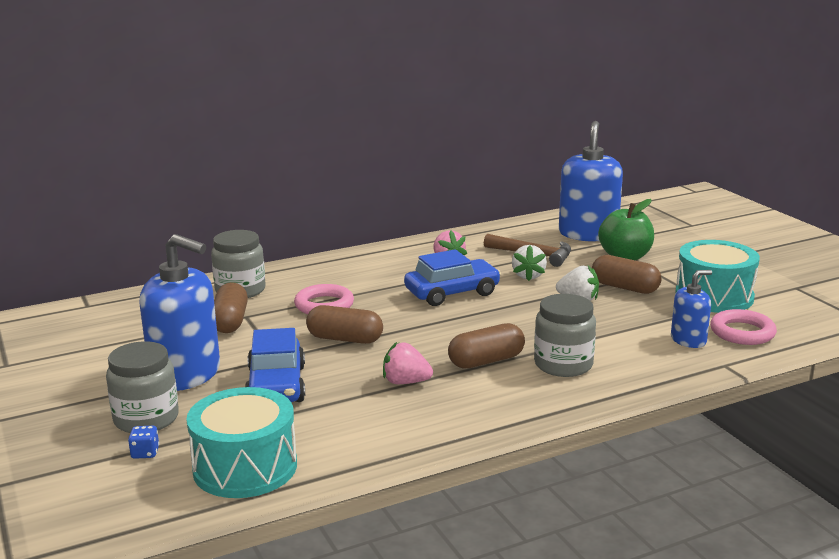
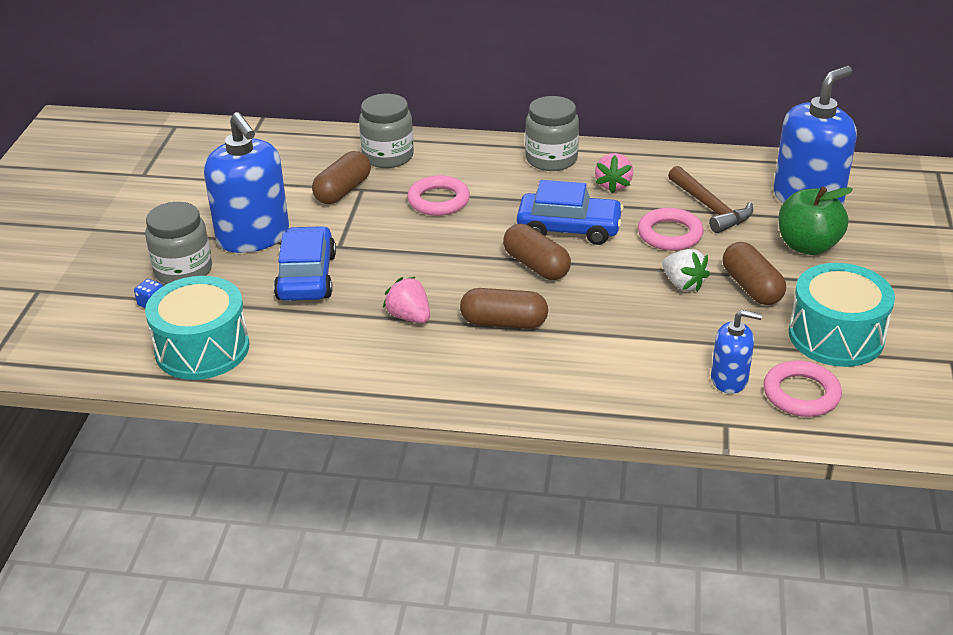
camera: 35 degrees right, 15 degrees up
(276, 385) = (306, 277): blue car -> blue car turned 150 degrees clockwise
(345, 339) = (413, 248): brown capsule -> brown capsule (536, 265)
(528, 276) = (670, 234): white strawberry -> pink ring
(563, 364) = (568, 356): grey jar -> grey jar (551, 159)

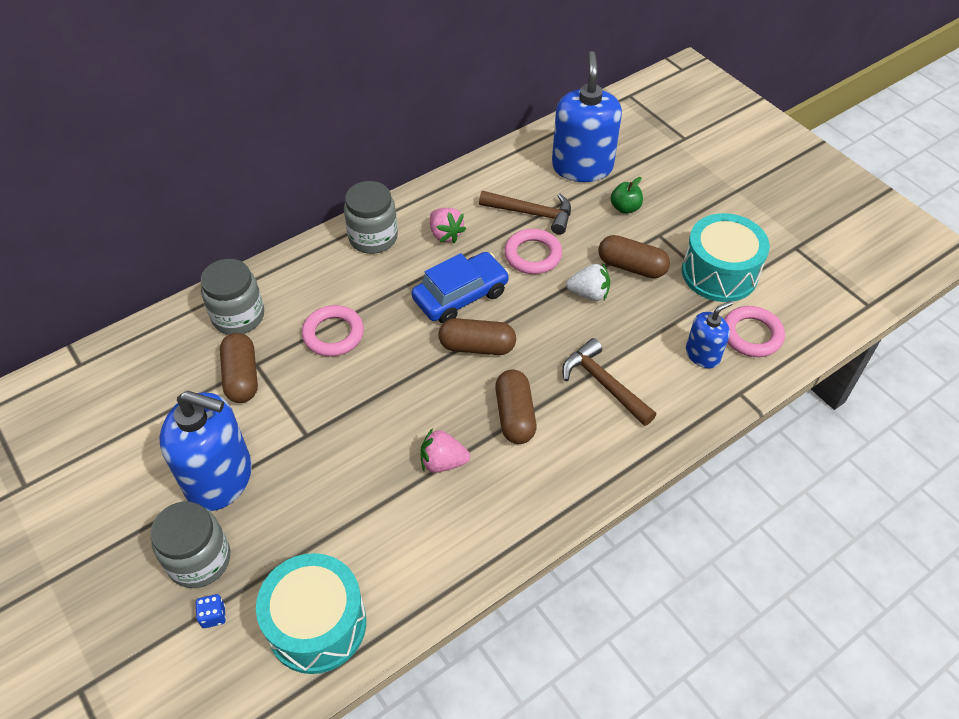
camera: 45 degrees left, 15 degrees up
(306, 277) = (316, 485): blue car -> none
(504, 323) = (515, 415): brown capsule -> brown capsule turned 60 degrees counterclockwise
(607, 347) = (604, 384): none -> brown hammer
(807, 246) = (625, 208): green apple -> green apple, size x0.57

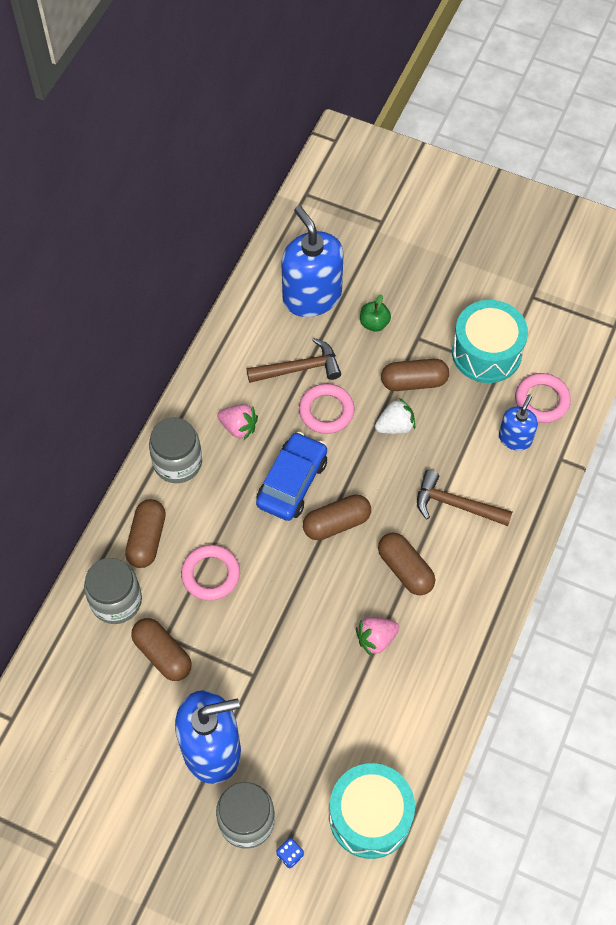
camera: 30 degrees left, 10 degrees up
(302, 282) = (147, 539): none -> brown capsule

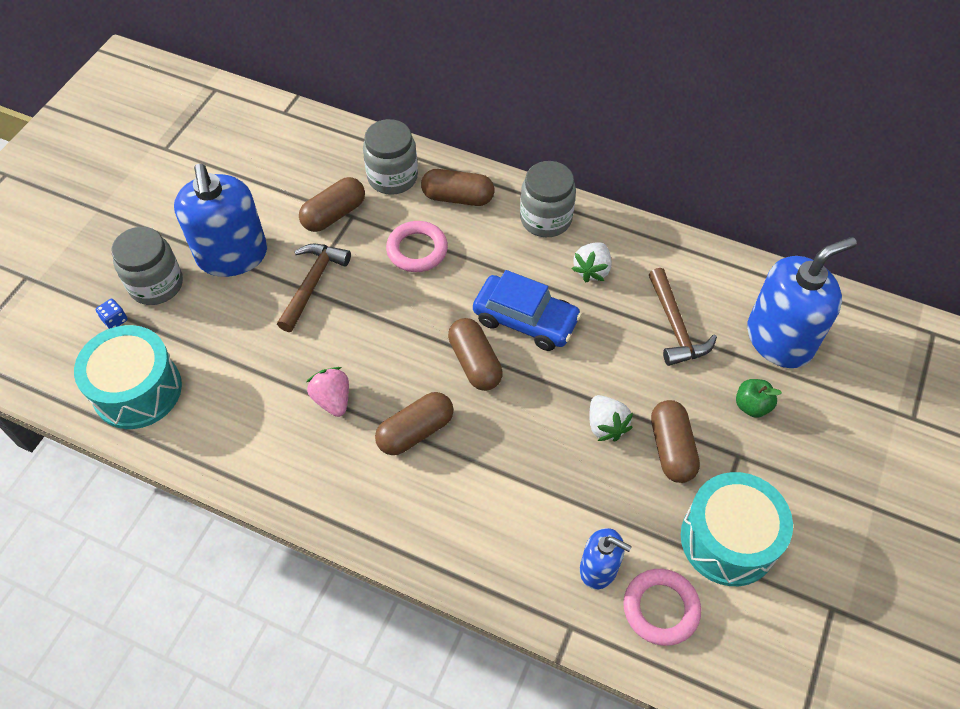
camera: 90 degrees right, 5 degrees down
(238, 427) = (592, 270): pink strawberry -> white strawberry
(326, 411) = (620, 353): pink ring -> none
(456, 505) = (499, 491): brown hammer -> brown hammer (312, 284)

